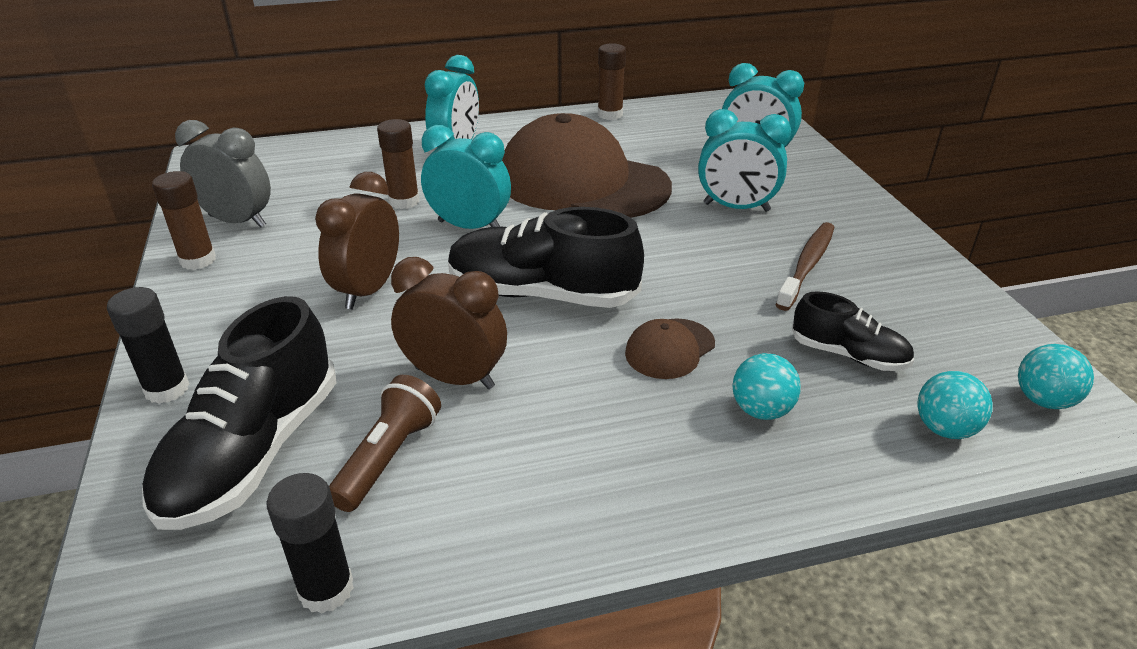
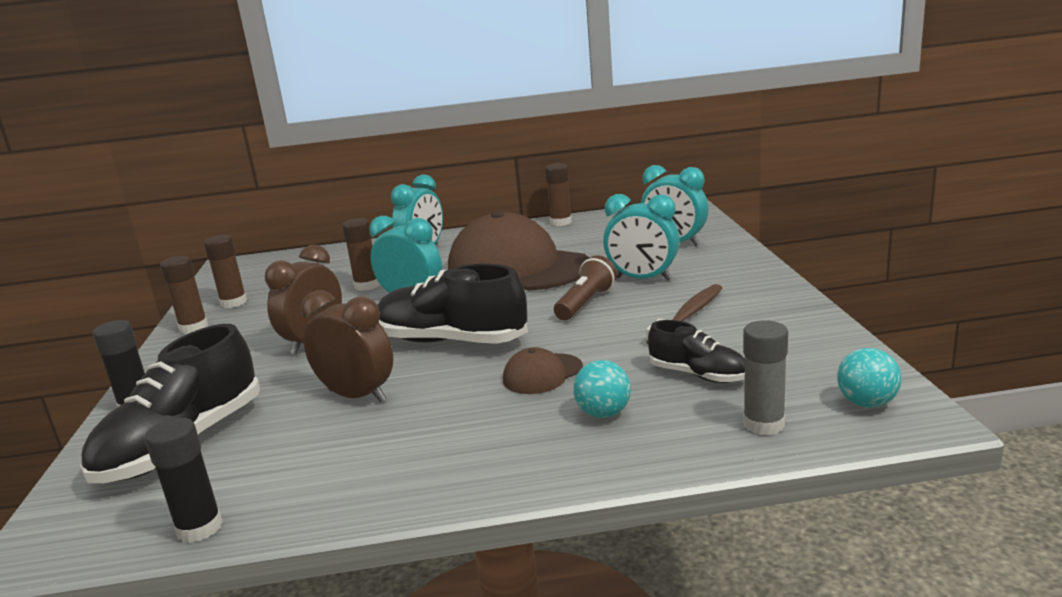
camera: 10 degrees right, 15 degrees down
(237, 221) = (234, 303): grey clock -> brown glue stick
(388, 457) = (283, 446): brown flashlight -> brown flashlight (585, 303)
(944, 429) = (763, 424): turquoise ball -> grey glue stick

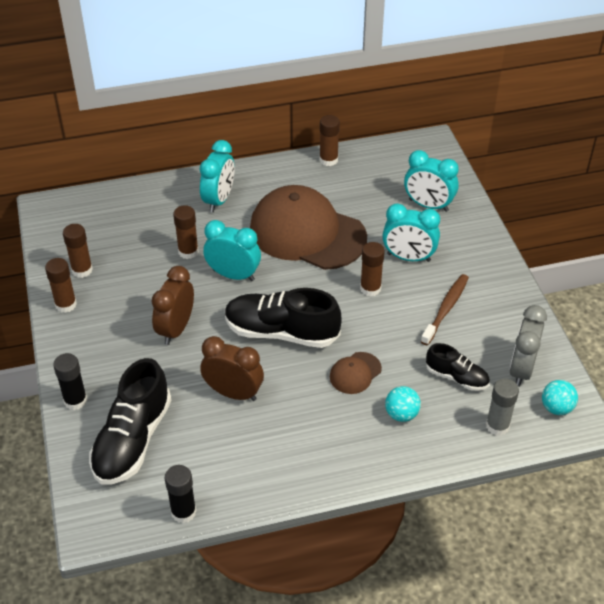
camera: 10 degrees left, 25 degrees up
(585, 303) = (370, 288): brown flashlight -> brown glue stick
(802, 365) = (521, 369): none -> grey clock

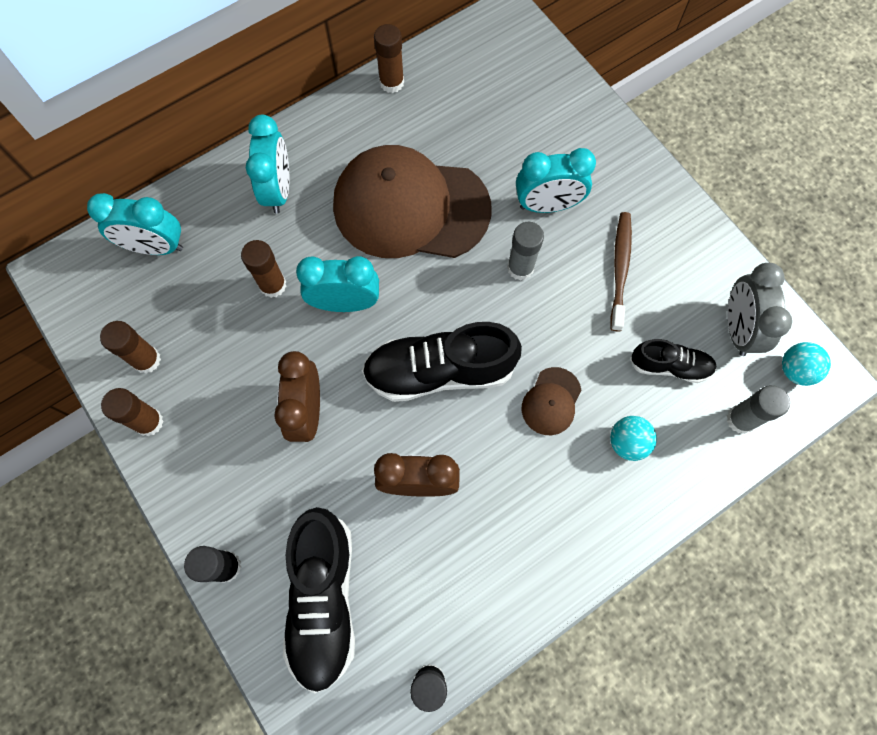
camera: 20 degrees left, 25 degrees up
(370, 288) = (520, 268): brown glue stick -> grey glue stick
(428, 205) = (540, 117): turquoise clock -> turquoise clock (155, 247)

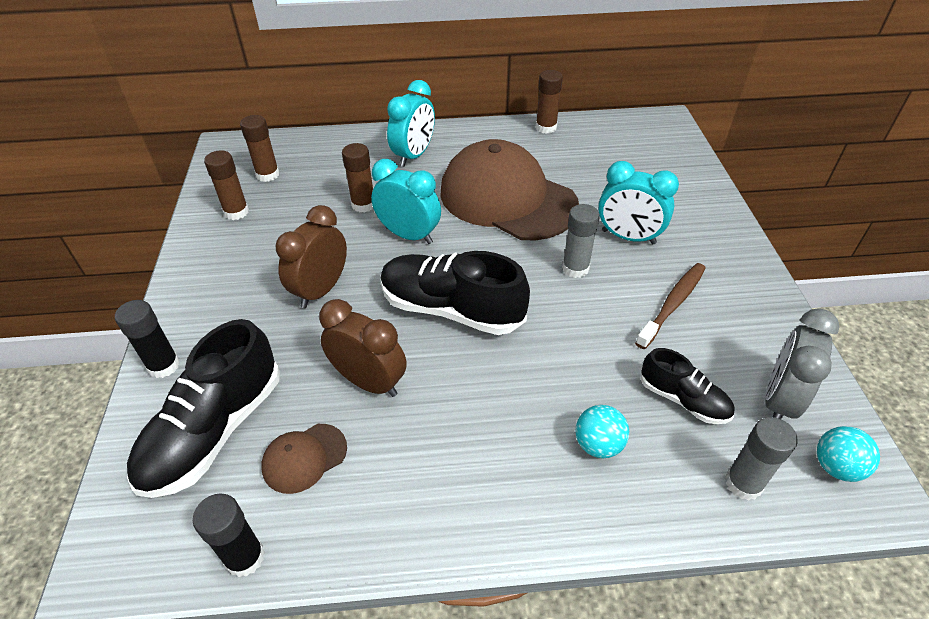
camera: 30 degrees right, 25 degrees down
(149, 422) = (202, 247): brown glue stick -> brown glue stick (268, 175)
(155, 247) = (302, 156): turquoise clock -> none
(551, 401) = (539, 375): brown cap -> brown cap (304, 458)

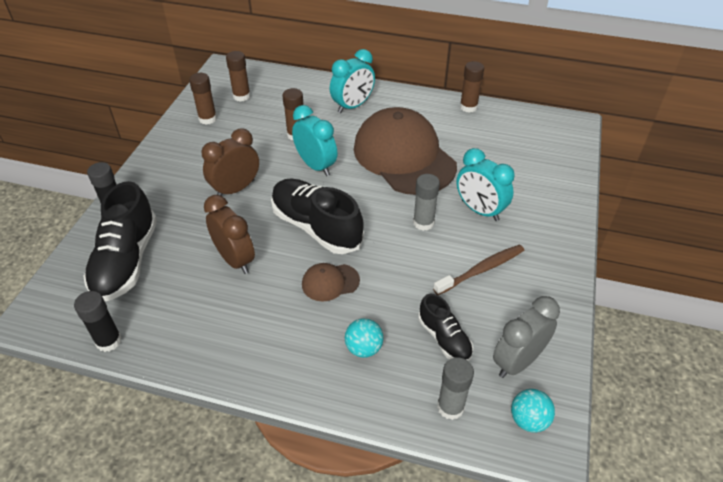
camera: 20 degrees right, 0 degrees up
(214, 430) = (126, 261): black shoe -> black shoe turned 45 degrees counterclockwise
(304, 458) = (171, 294): brown cap -> brown cap (330, 282)

